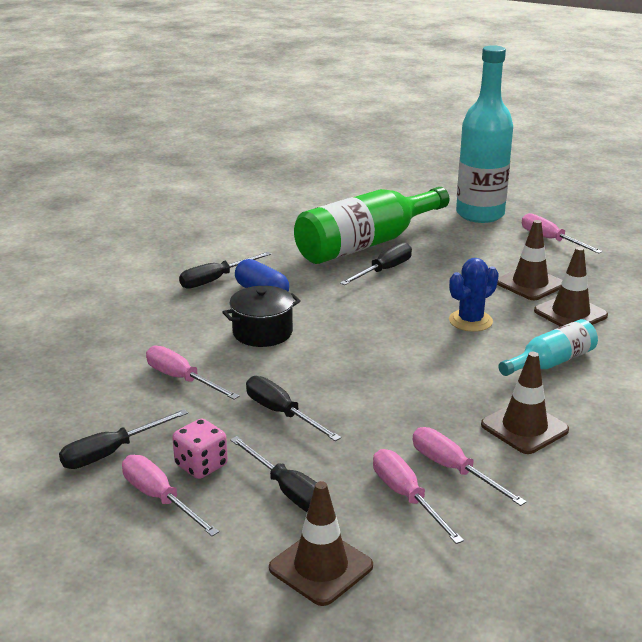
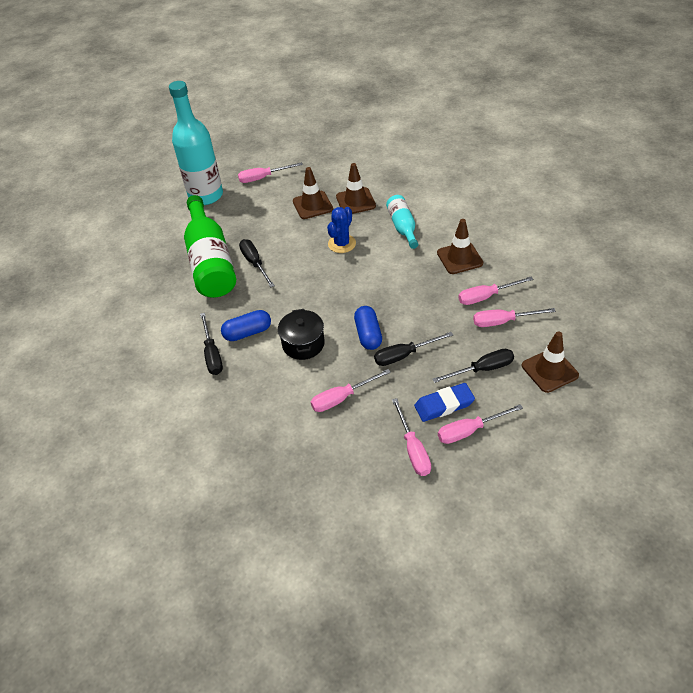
camera: 65 degrees left, 20 degrees up
(111, 452) = (413, 449): black screwdriver -> pink screwdriver
(201, 466) = (444, 405): pink dice -> blue eraser
(305, 376) = (368, 334): none -> blue capsule
(470, 321) = (342, 244): blue cactus -> blue cactus turned 45 degrees clockwise

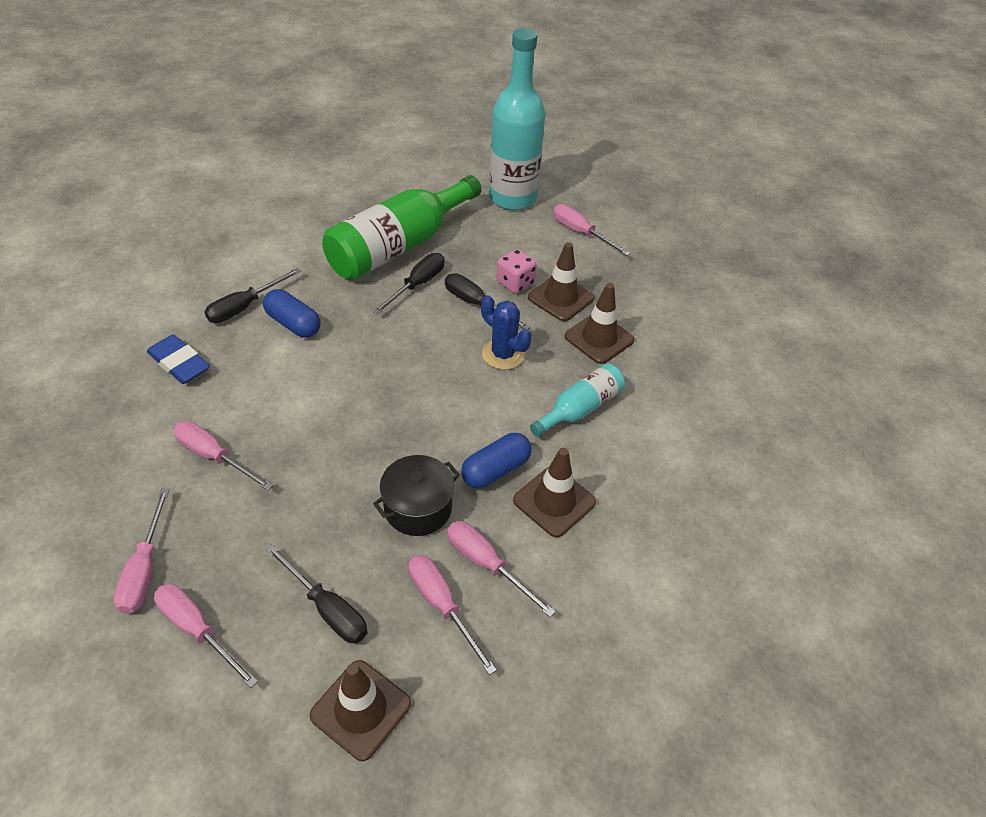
camera: 55 degrees right, 0 degrees up
(286, 220) = (515, 283): none -> pink dice
(303, 344) = (295, 383): black pot -> black pot (418, 508)
(342, 244) = (503, 354): blue cactus -> blue cactus turned 45 degrees clockwise
(368, 334) = (341, 444): blue capsule -> blue capsule (496, 470)
(404, 355) = (318, 499): black screwdriver -> black screwdriver (476, 304)
(413, 449) = (145, 569): pink screwdriver -> pink screwdriver turned 45 degrees counterclockwise
(444, 405) = (238, 580): blue eraser -> blue eraser (179, 363)

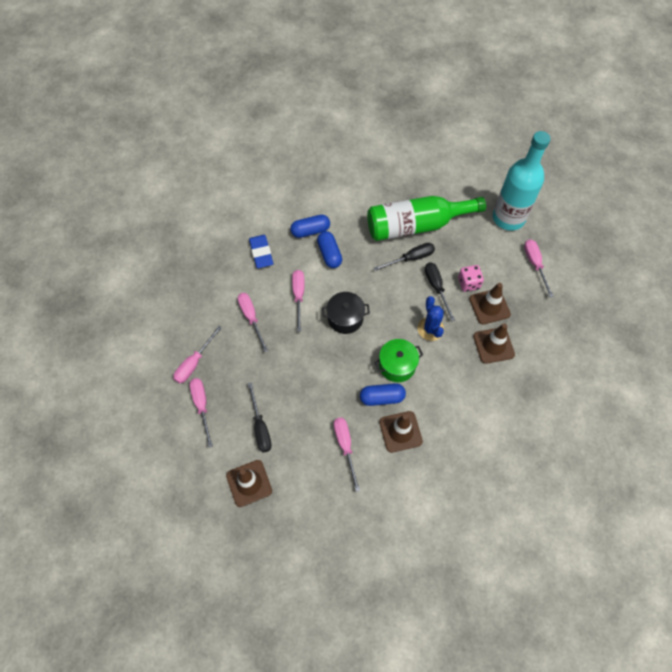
camera: 35 degrees right, 15 degrees up
(245, 307) = (310, 231): black screwdriver -> blue capsule
(418, 508) = (330, 398): black pot -> black pot (345, 318)
(442, 606) = (312, 455): pink screwdriver -> pink screwdriver (298, 296)
(488, 419) = (397, 365): none -> green pot
(580, 408) = (451, 385): turquoise bottle -> none

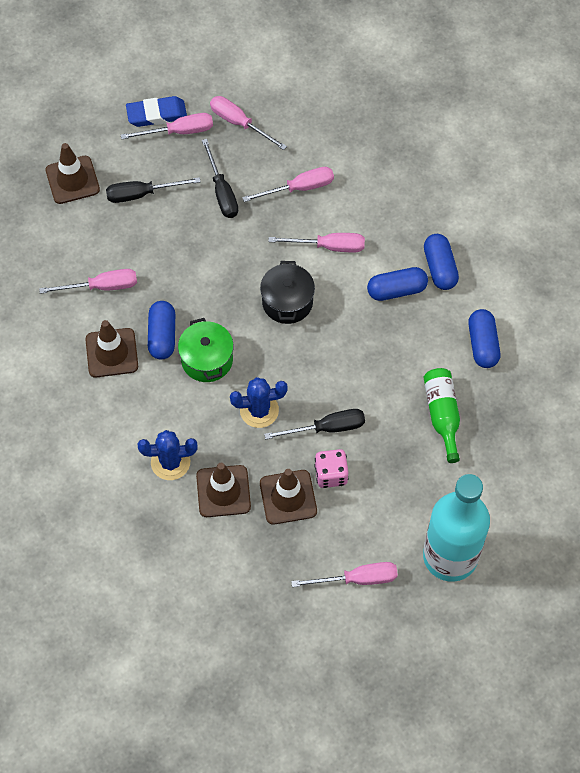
camera: 95 degrees right, 0 degrees up
(261, 253) = (404, 203): blue eraser -> blue eraser (157, 114)
(364, 206) = (482, 344): none -> blue capsule
(410, 258) = (381, 399): black screwdriver -> black screwdriver (222, 191)
(416, 225) = (442, 415): green bottle -> green bottle, size x0.52
(479, 381) = (170, 462): none -> blue cactus

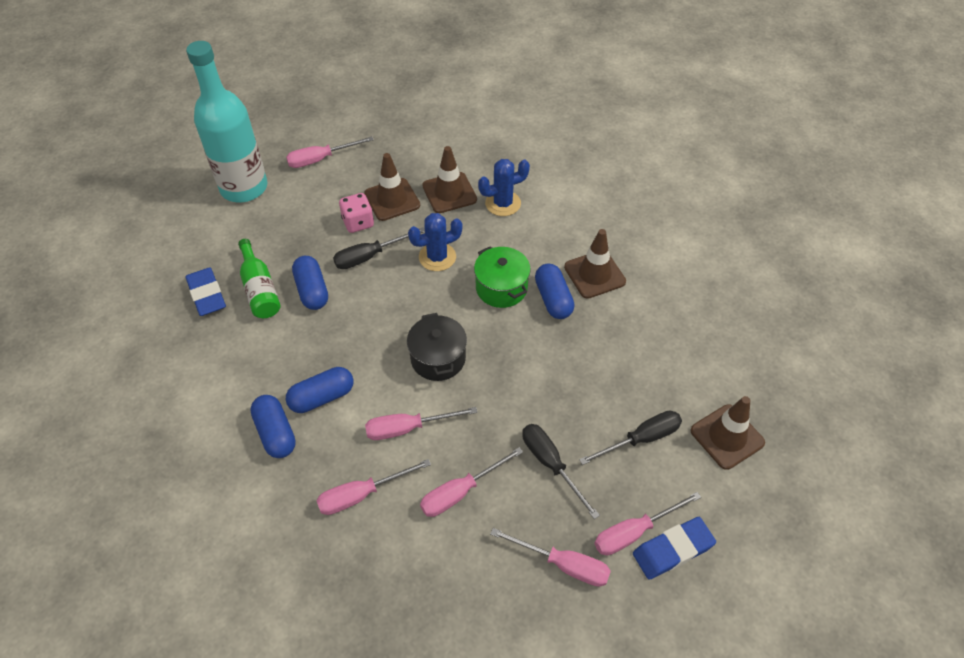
camera: 165 degrees right, 10 degrees down
(101, 287) = (635, 330): pink screwdriver -> pink screwdriver (362, 494)
(482, 344) = (222, 362): blue capsule -> blue capsule (312, 290)
(495, 421) = (207, 295): none -> blue eraser

